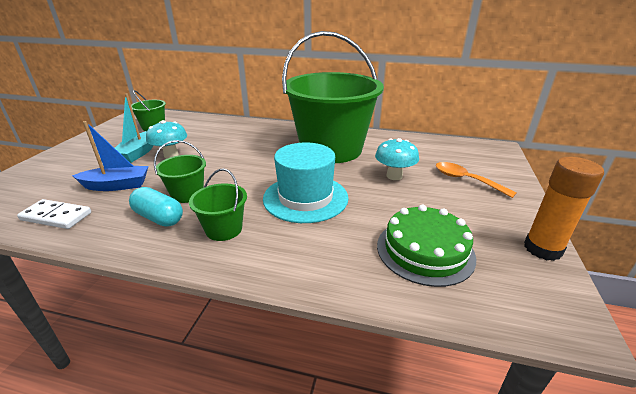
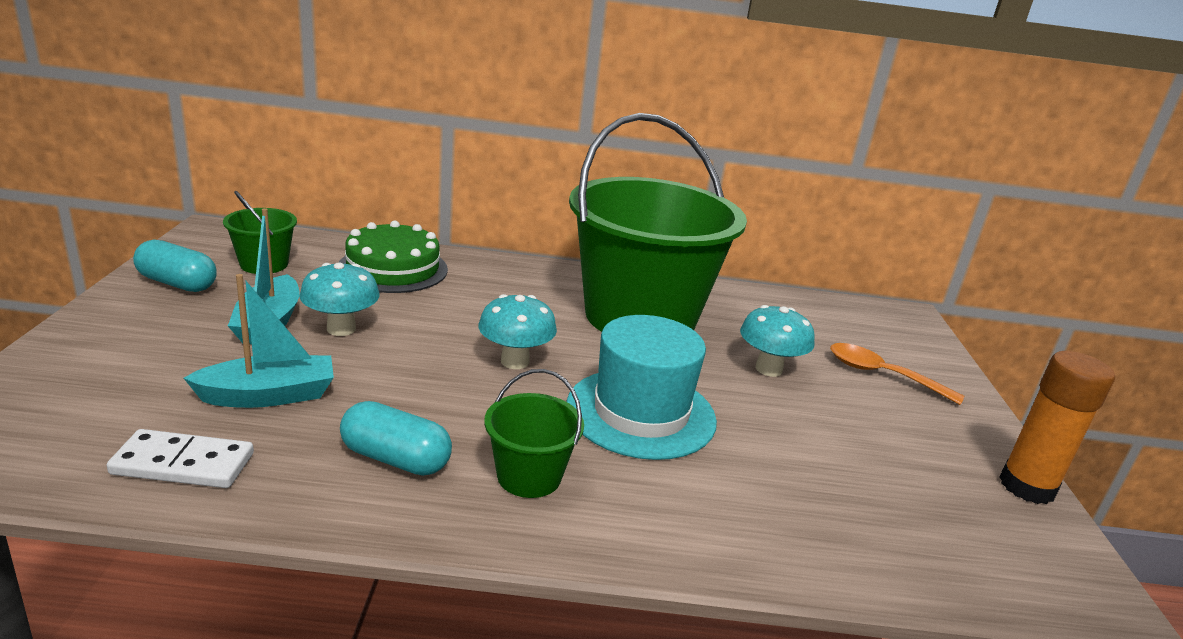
camera: 15 degrees left, 5 degrees down
(109, 136) = (177, 283): none -> turquoise capsule
(117, 185) = (269, 395): blue boat -> turquoise boat
(187, 194) = (422, 410): green bucket -> none
(250, 171) = (515, 361): none -> turquoise mushroom
(425, 250) = (867, 498): green cake -> green cake (393, 268)

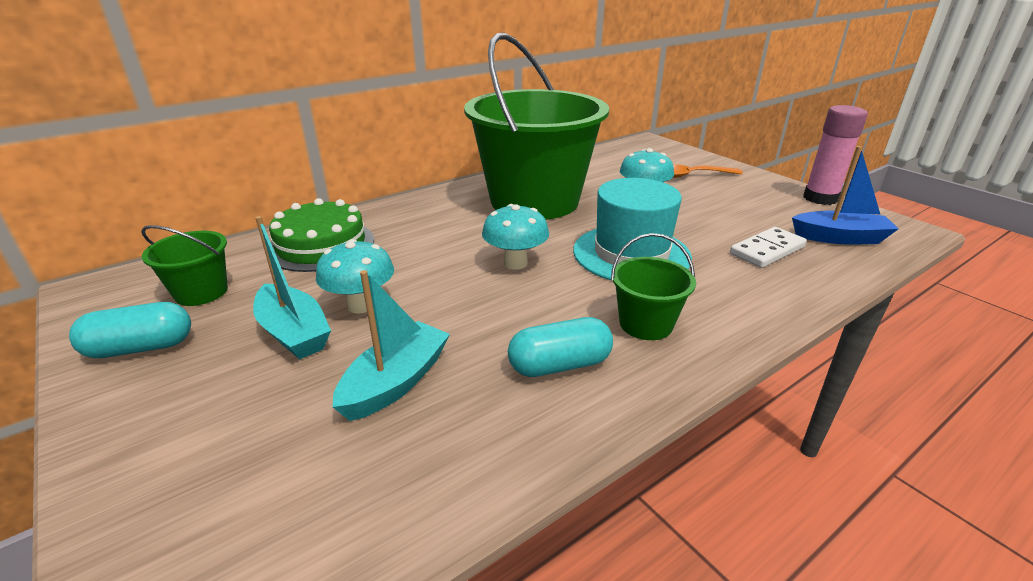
camera: 35 degrees left, 5 degrees up
(183, 464) = (425, 474): white domino -> white domino (767, 250)
(947, 539) = (839, 238): none -> blue boat
(1026, 486) = (820, 198): orange glue stick -> pink glue stick

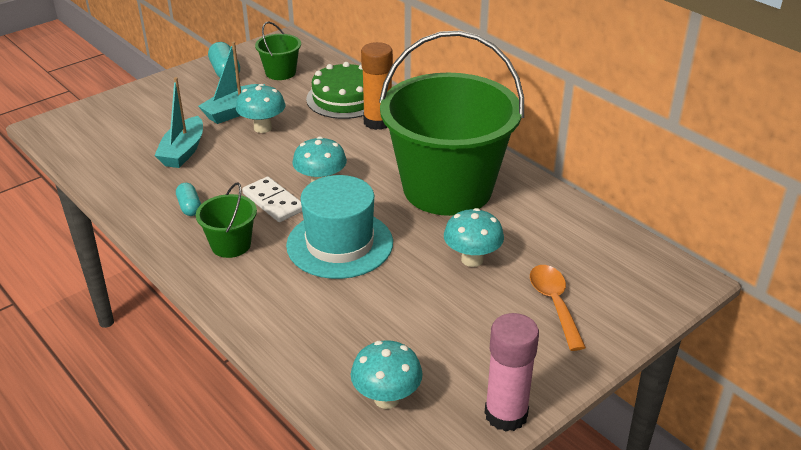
camera: 85 degrees right, 5 degrees up
(392, 227) = (378, 122): none -> orange glue stick
(396, 382) = (183, 151): turquoise boat -> turquoise boat turned 75 degrees clockwise
(559, 365) = (189, 207): turquoise capsule -> turquoise capsule, size x0.65
(767, 250) = (352, 333): white domino -> white domino (273, 202)
(839, 238) = (386, 398): blue boat -> turquoise mushroom

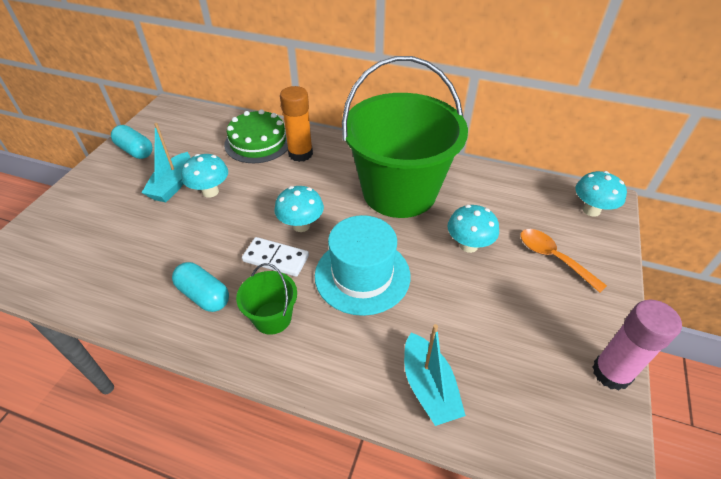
camera: 30 degrees left, 10 degrees up
(183, 151) = (154, 241): turquoise boat -> turquoise boat (428, 387)
(189, 207) = (204, 295): turquoise capsule -> turquoise capsule, size x1.54
(280, 72) = (186, 136): green bucket -> none
(386, 398) = (522, 407): turquoise mushroom -> turquoise mushroom (591, 210)

